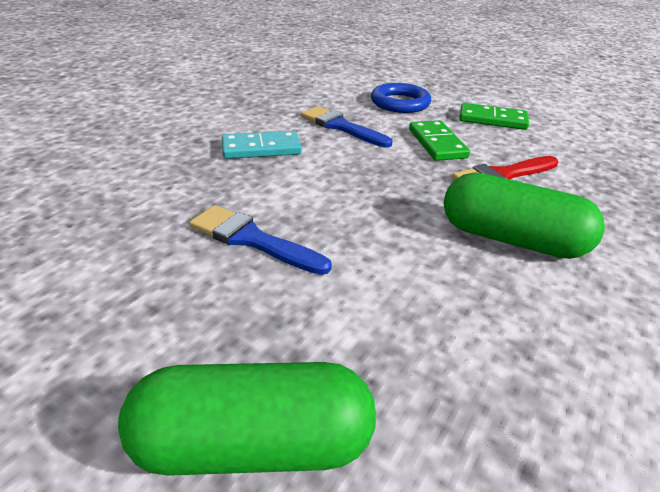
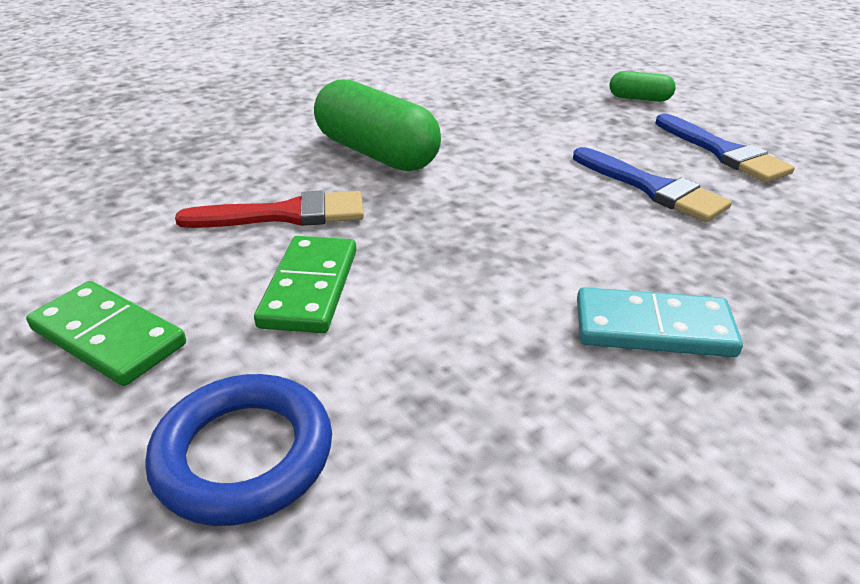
camera: 160 degrees left, 0 degrees up
(253, 444) = (639, 98): green capsule -> green capsule, size x0.48
(341, 127) = (468, 371): blue brush -> blue brush (723, 152)

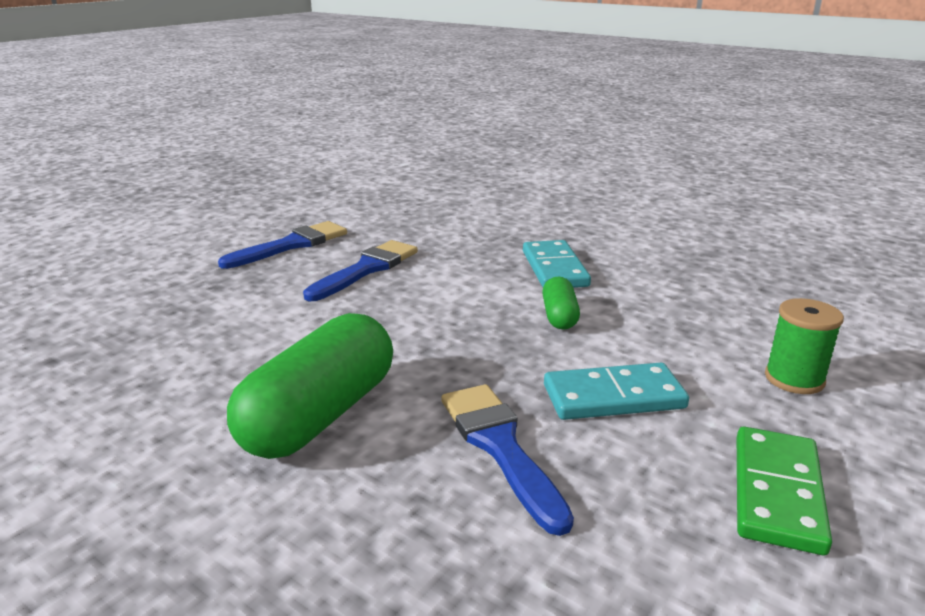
camera: 105 degrees left, 10 degrees down
(244, 455) = (794, 379): blue ring -> green spool
(285, 215) = (500, 447): red brush -> blue brush
(309, 288) = (613, 397): green domino -> turquoise domino
(639, 98) = (157, 275): green capsule -> green capsule (559, 316)

